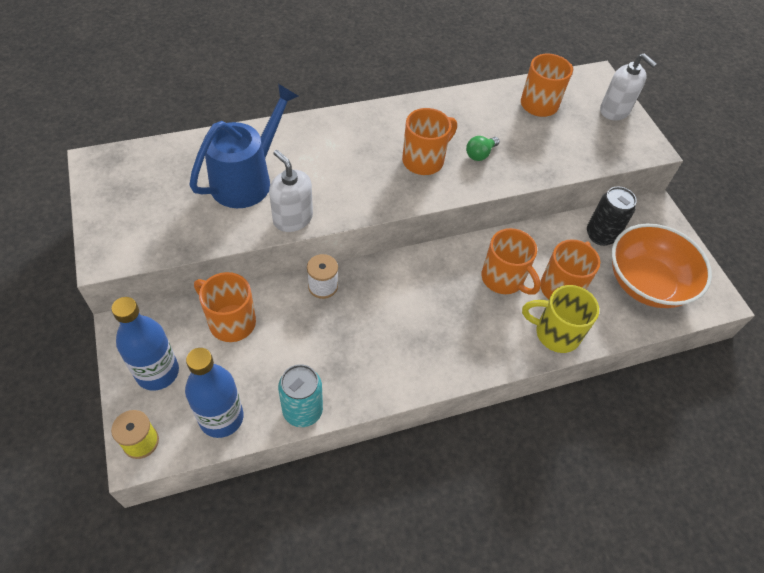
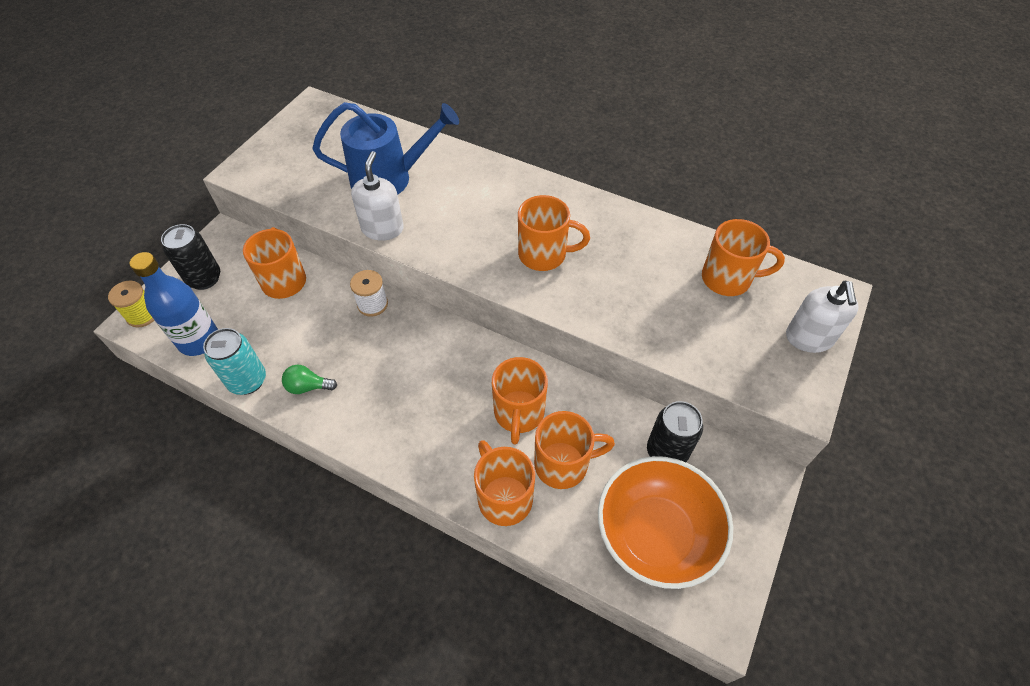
camera: 50 degrees right, 0 degrees up
(157, 372) = (204, 278): blue bottle -> black can
(480, 154) = (602, 283): green light bulb -> green light bulb (308, 386)
(555, 333) = (504, 497): yellow mug -> orange mug

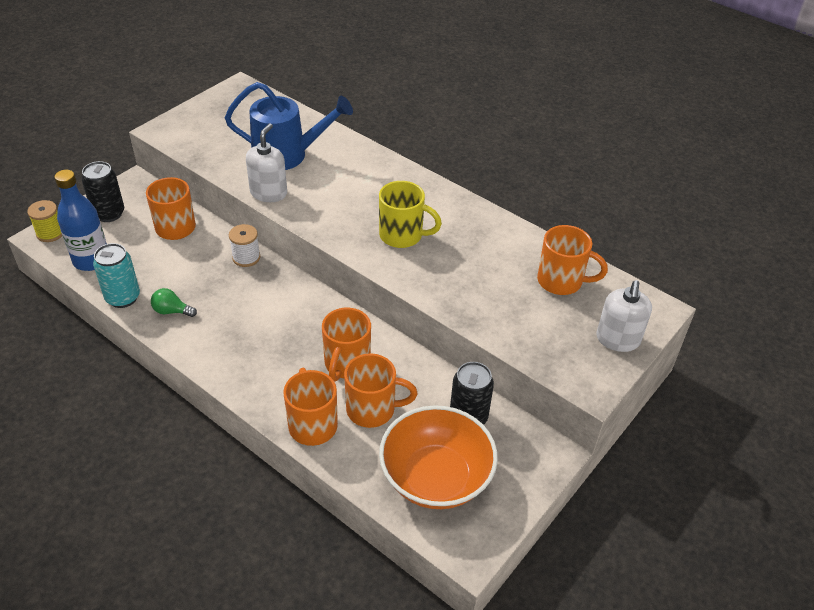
camera: 10 degrees right, 10 degrees down
(544, 254) = (402, 235): orange mug -> yellow mug

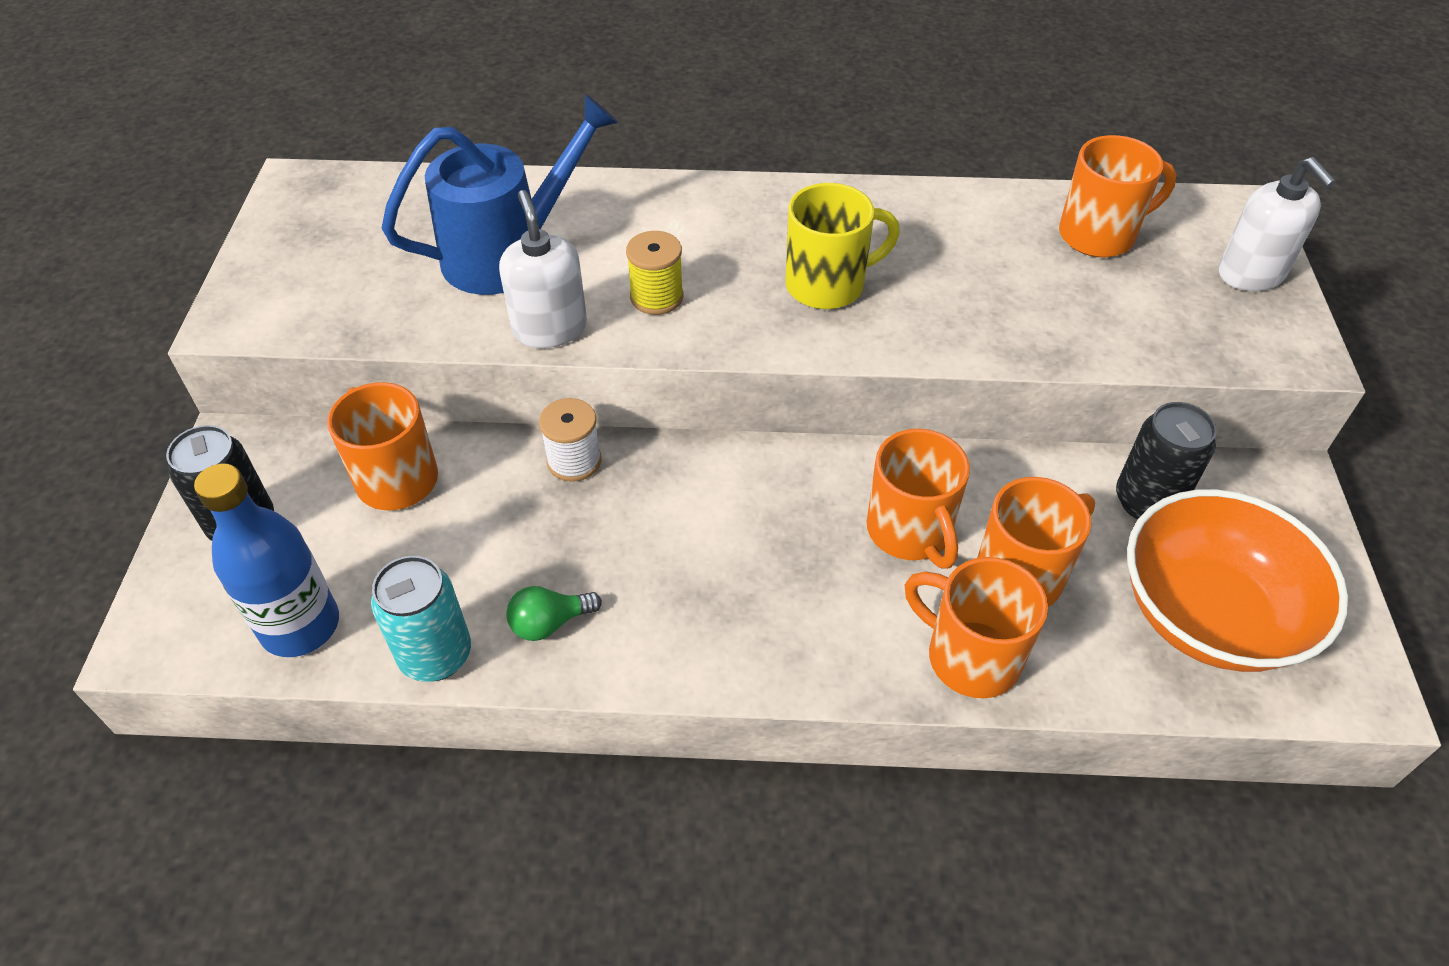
camera: 35 degrees left, 5 degrees up
(50, 233) = (159, 625): yellow spool -> yellow spool (656, 297)

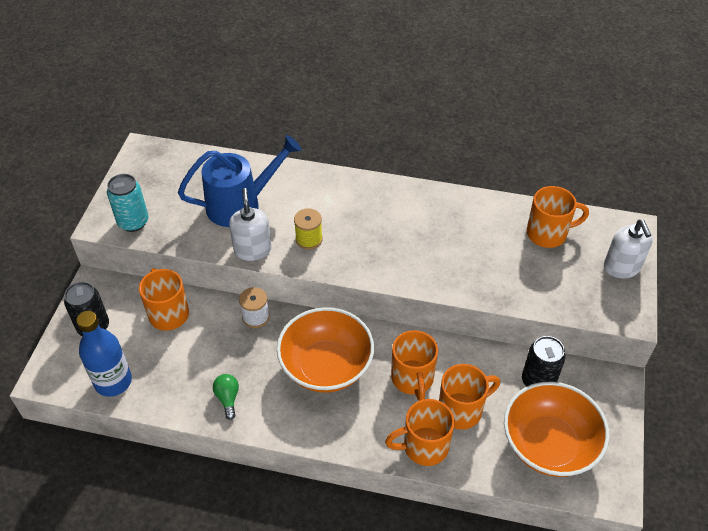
camera: 10 degrees right, 0 degrees up
(436, 655) = (172, 405): turquoise can -> turquoise can (133, 222)
(549, 623) = (228, 398): green light bulb -> green light bulb turned 90 degrees clockwise
(735, 533) = (326, 366): none -> orange bowl
(828, 285) = (397, 244): yellow mug -> none
(970, 656) = (424, 446): orange mug -> orange mug turned 60 degrees counterclockwise

